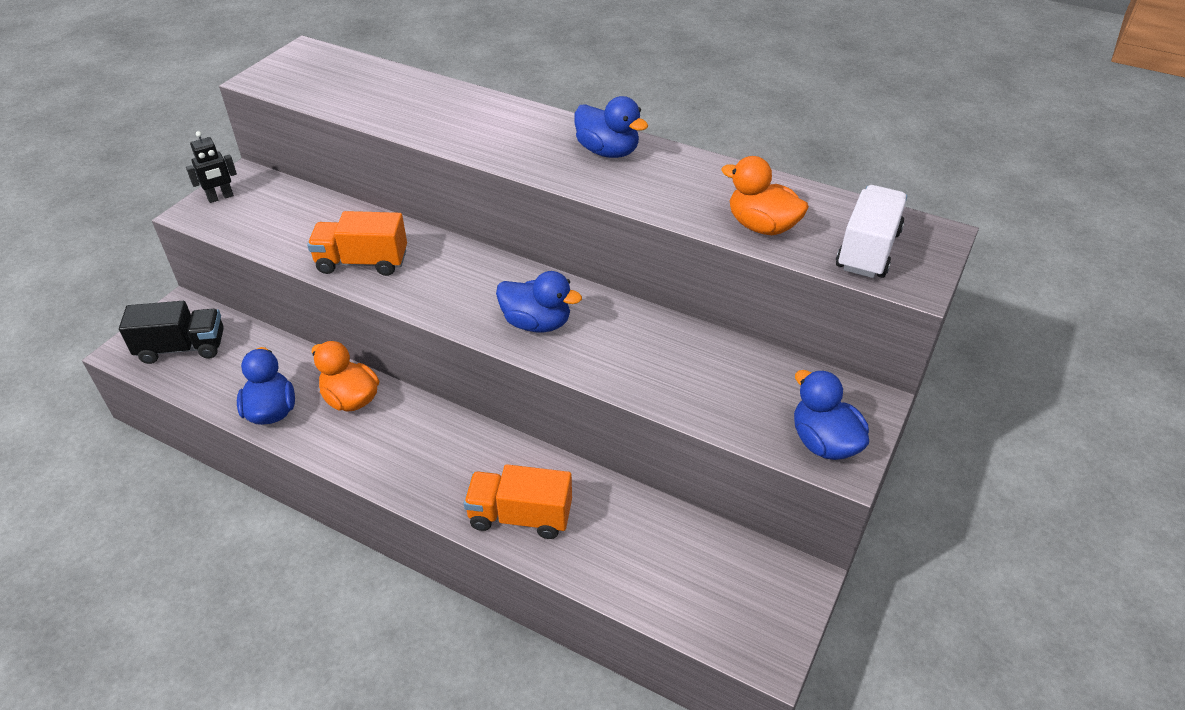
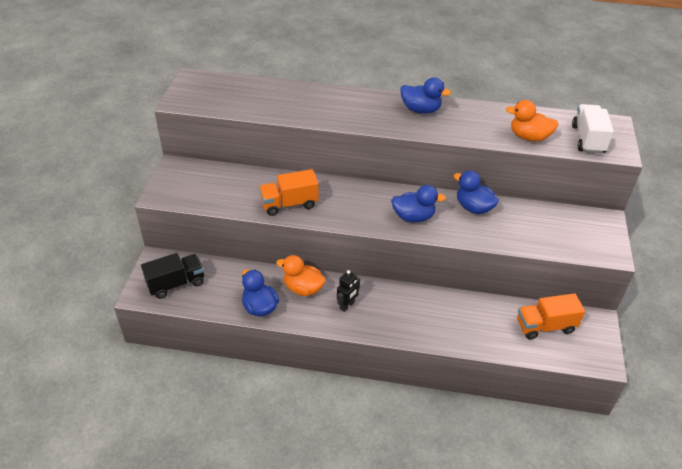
camera: 20 degrees left, 0 degrees up
(220, 197) = (170, 182): black robot -> black robot (347, 305)
(520, 516) = (440, 328): orange truck -> orange truck (545, 326)
(824, 442) = (596, 245): blue duck -> blue duck (473, 207)

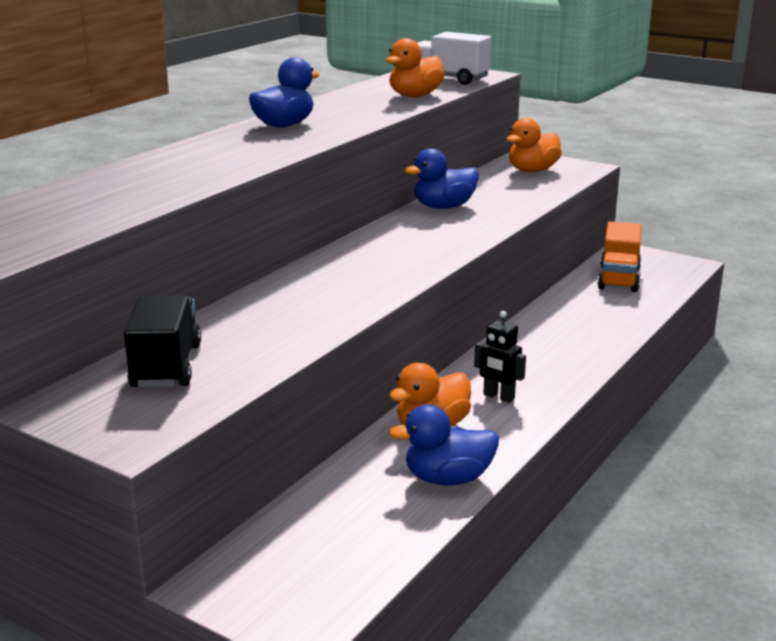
camera: 65 degrees left, 20 degrees down
(176, 283) = (309, 568): black truck -> black truck (166, 366)
(289, 204) = (307, 317): orange truck -> none
(347, 305) = (498, 397): black robot -> black robot turned 150 degrees clockwise
(413, 217) = (429, 241): blue duck -> none
(578, 229) = (532, 170): none -> orange duck

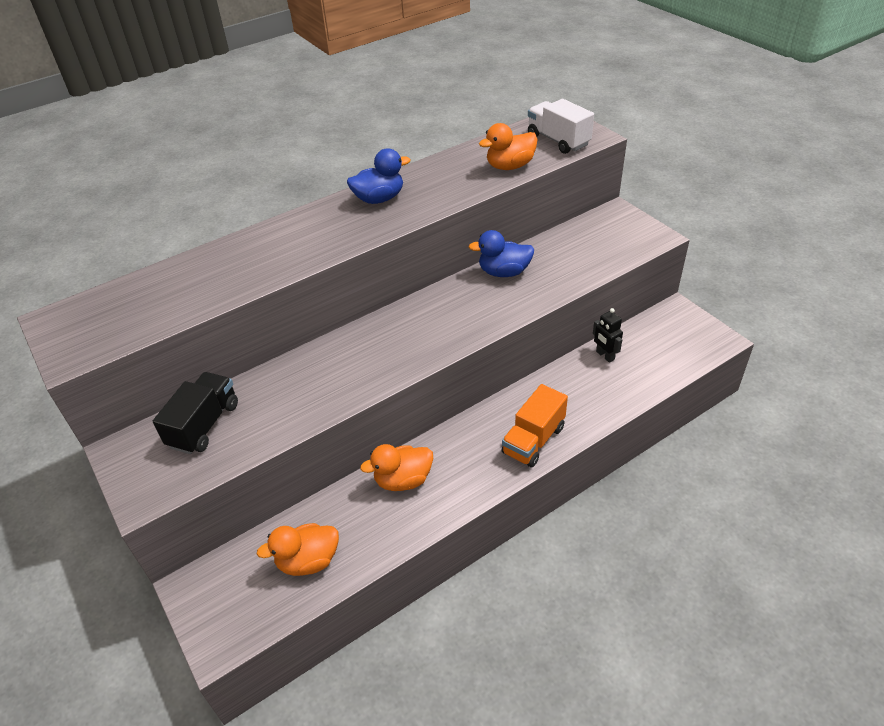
camera: 25 degrees right, 20 degrees up
(448, 479) = (381, 537): blue duck -> none
(498, 397) = (467, 461): black robot -> black robot (605, 355)
(532, 170) = (608, 233): orange duck -> orange duck (308, 561)
(619, 279) = (648, 345): orange truck -> orange truck (533, 440)

